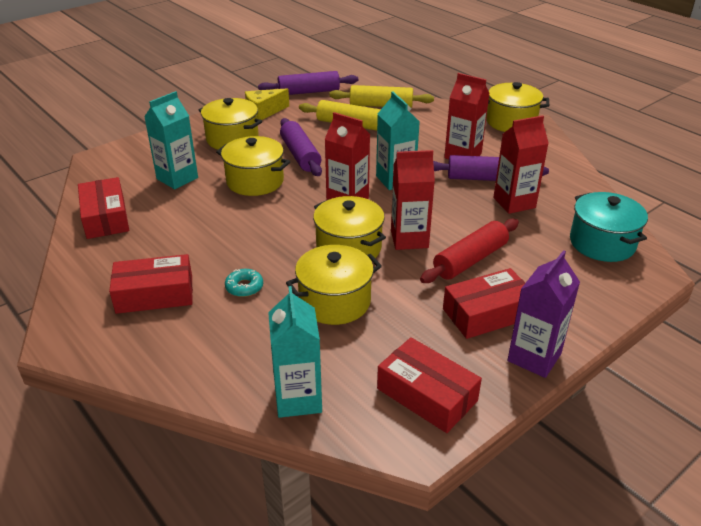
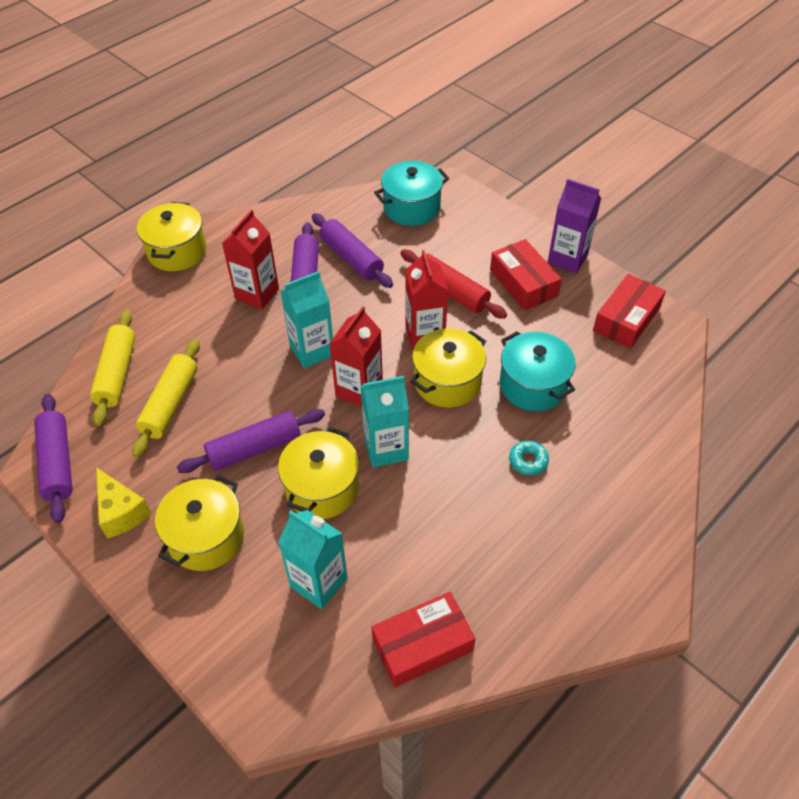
camera: 95 degrees left, 15 degrees up
(155, 294) = (558, 540): red box -> none
(298, 398) = (657, 397): turquoise carton -> turquoise carton (386, 448)
(335, 301) = (533, 385): yellow pot -> turquoise pot
(514, 203) = (351, 258): red carton -> purple rolling pin

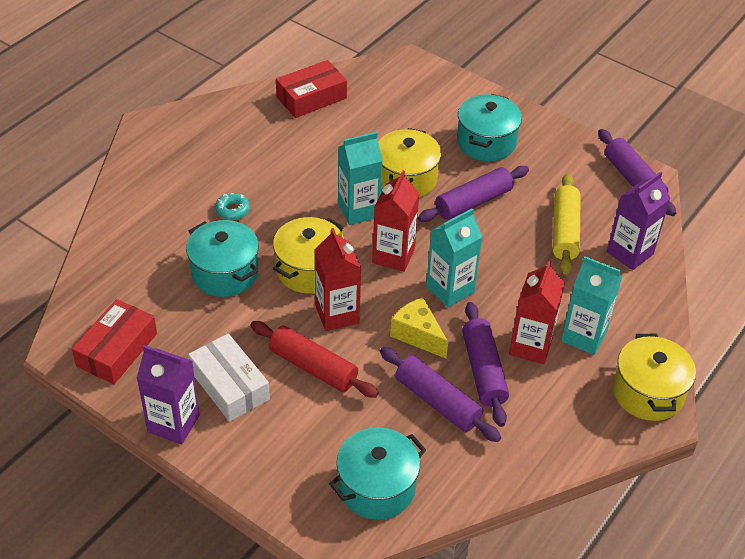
camera: 170 degrees right, 5 degrees down
(117, 373) = (630, 253): yellow rolling pin -> purple carton
(121, 512) = (560, 152): yellow cheese -> yellow cheese (418, 335)
(206, 537) = (486, 142): yellow pot -> turquoise pot
(318, 582) = (392, 123): turquoise carton -> turquoise carton (584, 336)
(523, 283) = (229, 385): red box -> white box

